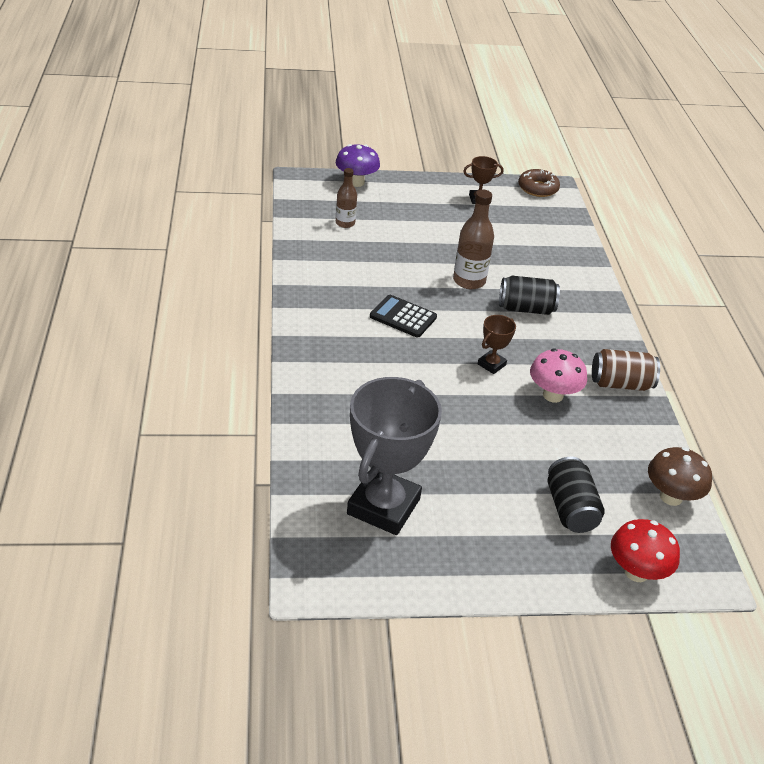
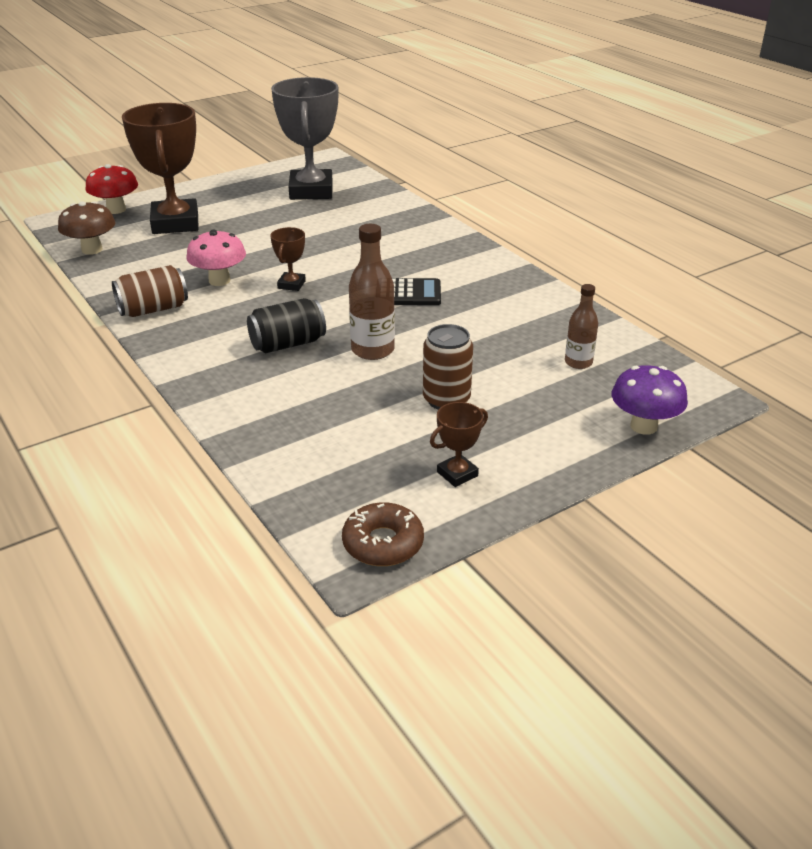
camera: 155 degrees right, 5 degrees down
(449, 233) = (446, 400): none -> brown can
(570, 509) = (175, 223): black can -> brown trophy

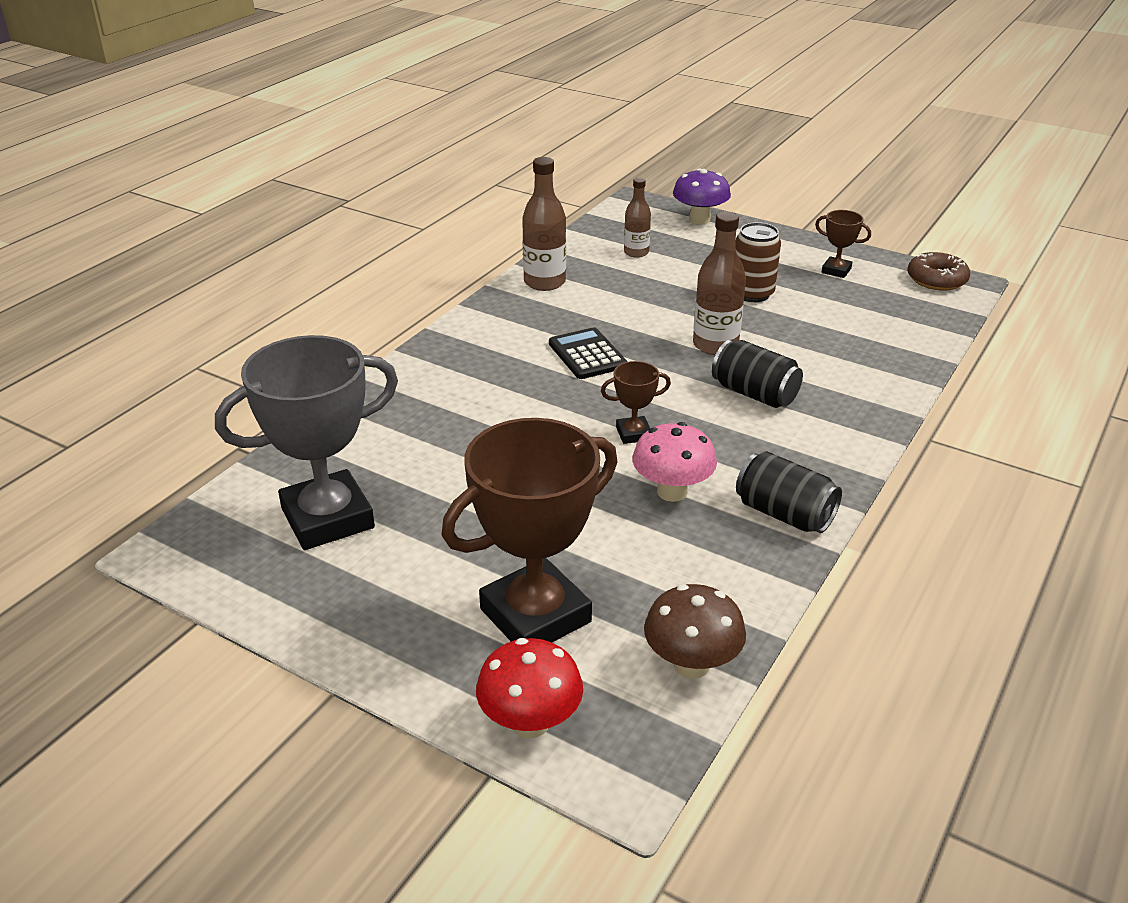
camera: 115 degrees left, 0 degrees up
(153, 309) = (784, 514): brown can -> black can
(543, 303) = (544, 282): none -> brown bottle

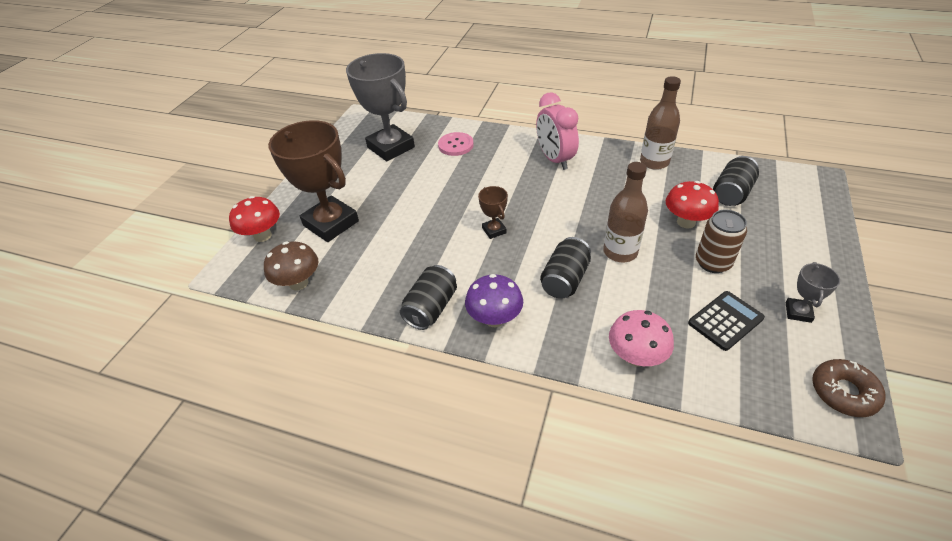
camera: 80 degrees right, 10 degrees up
(379, 440) = (456, 145): none -> pink button
(488, 353) = (555, 159): none -> pink clock
(587, 355) = (574, 196): black calculator -> black calculator (725, 321)
(636, 252) = (731, 193): brown bottle -> black can
(672, 492) = (440, 255): pink mushroom -> pink mushroom (636, 357)
(676, 291) = (686, 222): none -> red mushroom
(699, 219) = (821, 217): purple mushroom -> purple mushroom (494, 319)
(836, 271) = (798, 312): brown trophy -> grey trophy

